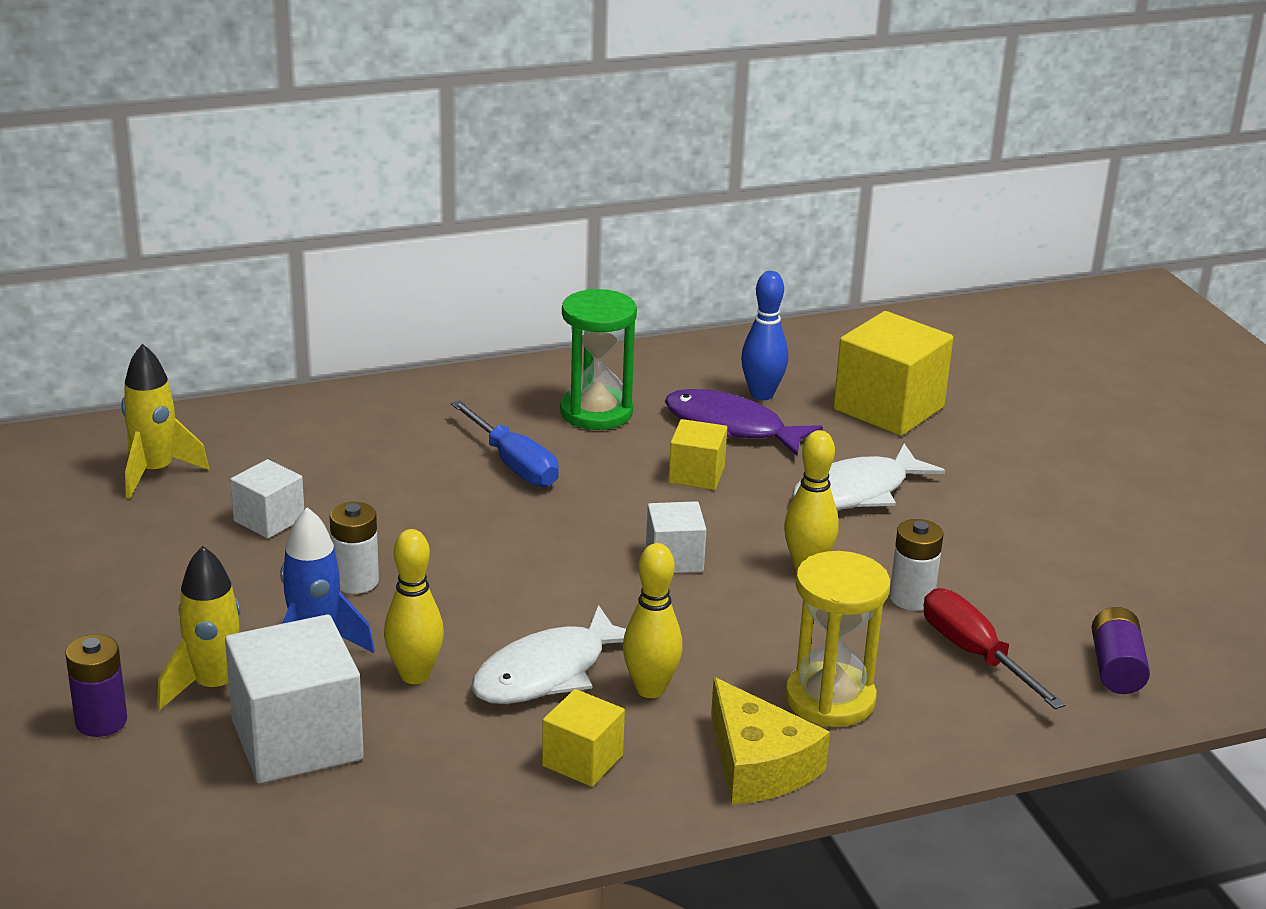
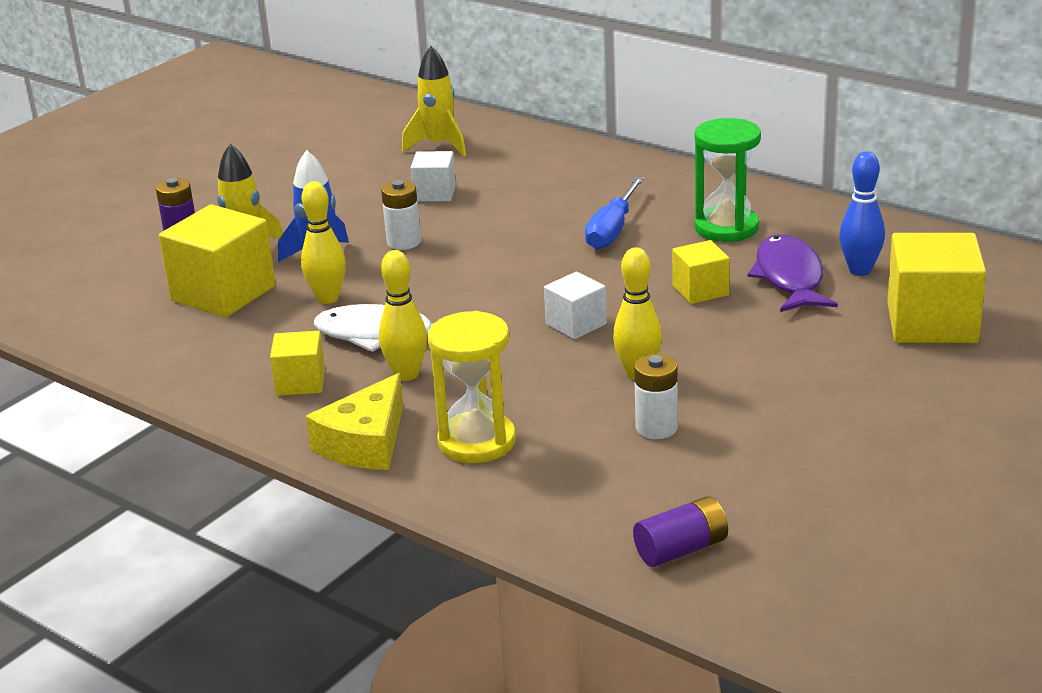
camera: 60 degrees right, 0 degrees up
(297, 740) = (223, 293): white cube -> yellow cube
(857, 492) = (777, 355): white fish -> none
(974, 654) = (614, 479): red screwdriver -> none

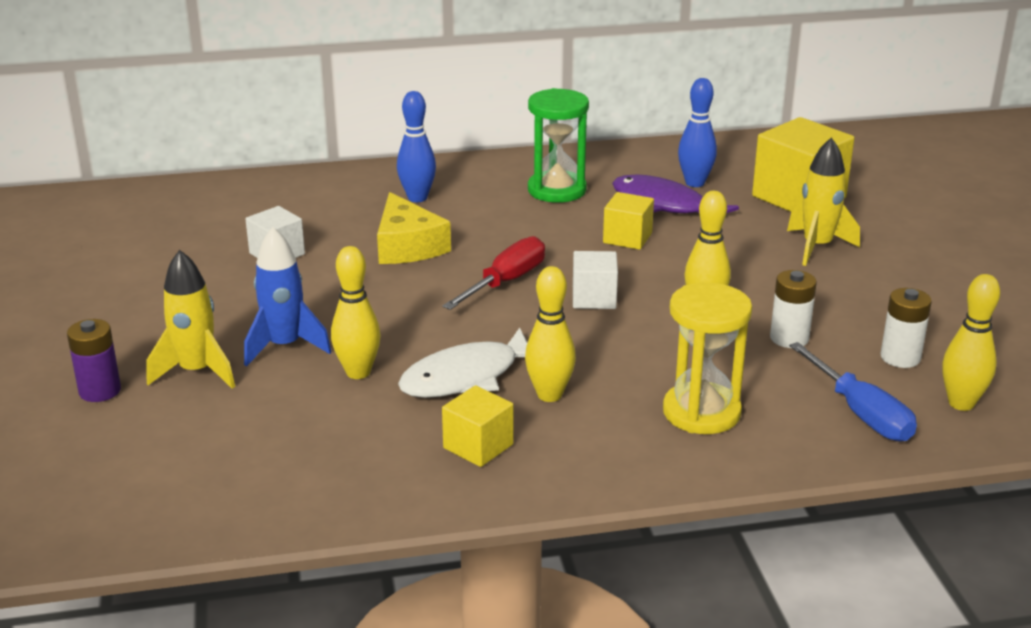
camera: 50 degrees left, 0 degrees up
(223, 293) = (249, 415): yellow cube -> none
(365, 443) = (627, 459): yellow cheese -> yellow cheese (407, 246)
(404, 242) = (331, 301): white battery -> white battery (900, 357)
(439, 146) = (201, 217): yellow rocket -> yellow rocket (817, 247)
(540, 282) = (506, 282): none -> red screwdriver
(607, 190) = (417, 198): none -> blue bowling pin
(612, 230) = (481, 224): blue screwdriver -> blue screwdriver (861, 413)
(681, 549) = (961, 403): purple battery -> yellow bowling pin

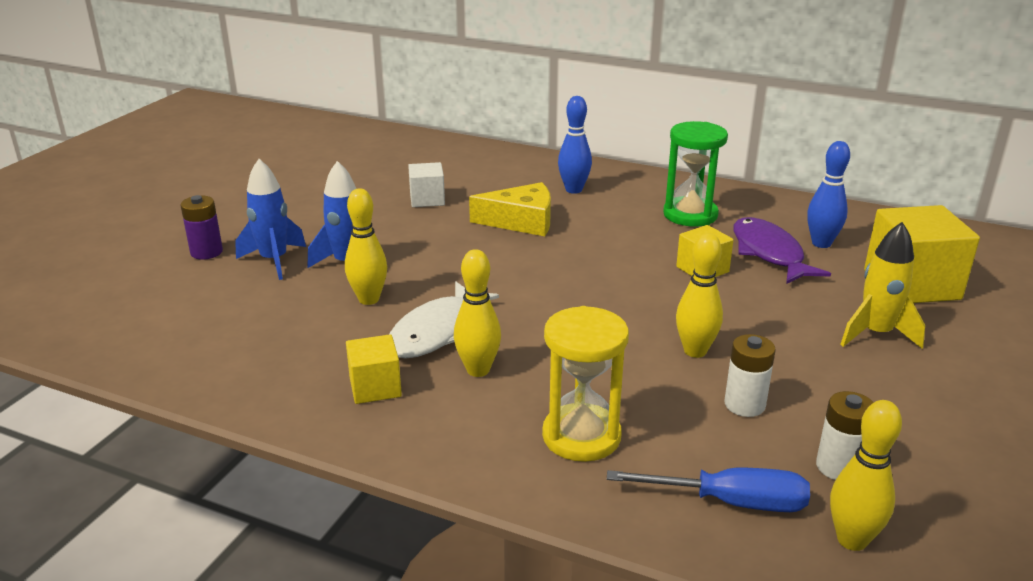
camera: 35 degrees right, 0 degrees up
(197, 372) = (274, 261): yellow rocket -> blue rocket
(407, 246) = (521, 221): yellow cheese -> yellow cheese turned 105 degrees counterclockwise
(467, 377) = (436, 332): white fish -> white fish turned 60 degrees counterclockwise
(506, 282) = (559, 271): red screwdriver -> none
(594, 298) = (612, 307): white cube -> none
(861, 413) = (730, 502): blue screwdriver -> blue screwdriver turned 90 degrees counterclockwise

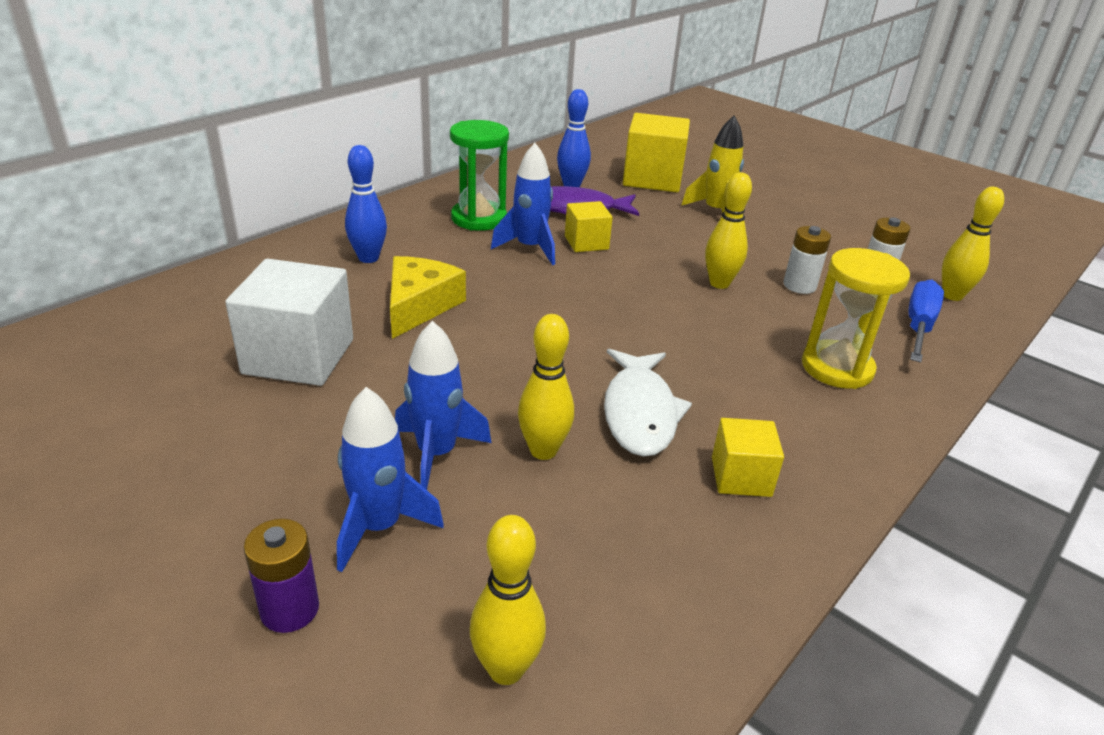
camera: 75 degrees left, 5 degrees up
(427, 199) = (298, 356): white cube -> white cube, size x1.81
(436, 332) = (640, 413): white fish -> white fish turned 45 degrees clockwise
(478, 370) = (722, 400): yellow bowling pin -> yellow bowling pin (506, 669)
(660, 246) = (530, 248): none -> blue rocket

